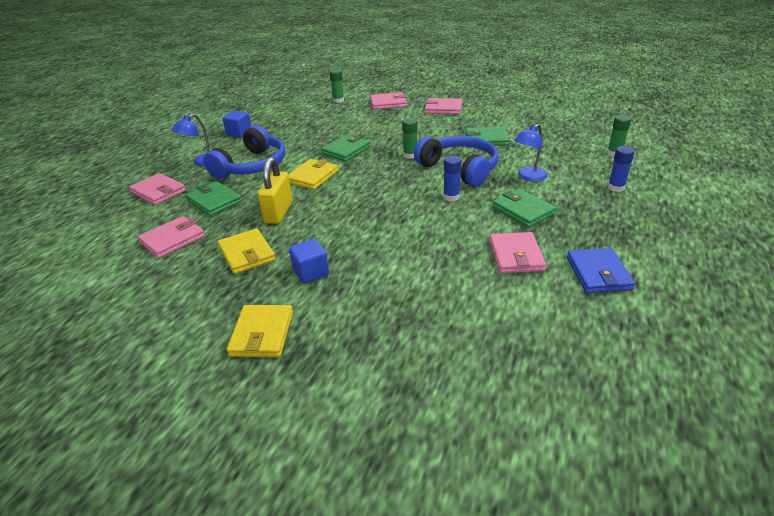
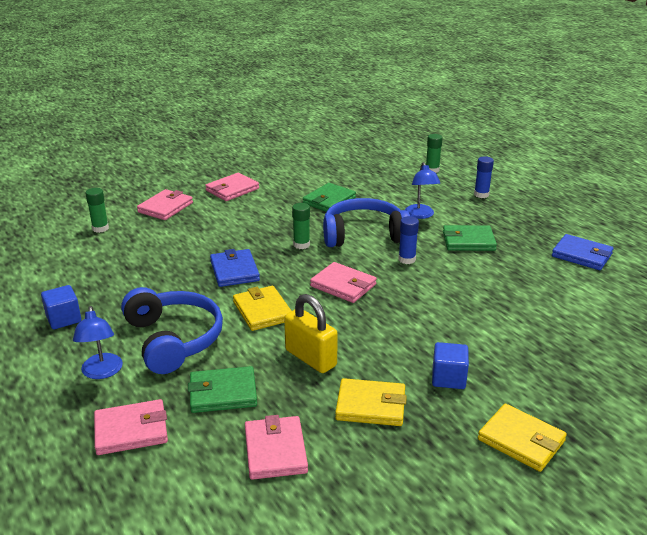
camera: 55 degrees left, 5 degrees down
(346, 150) = (234, 271): green wallet -> blue wallet
(516, 255) = (527, 273): pink wallet -> pink wallet (343, 285)

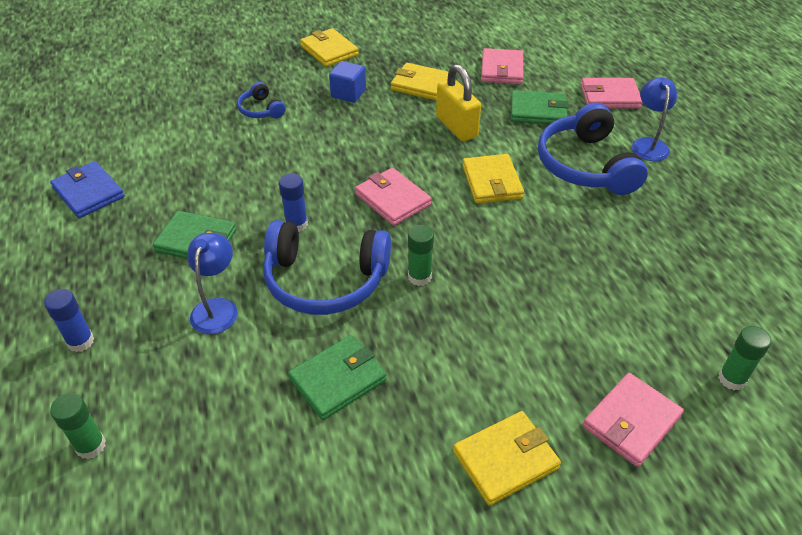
camera: 165 degrees left, 15 degrees up
(64, 319) = (712, 209): blue cube -> none
(232, 189) = (505, 460): pink wallet -> yellow wallet
(234, 271) = (517, 245): blue wallet -> none
(523, 343) = (261, 110): none -> blue headphones

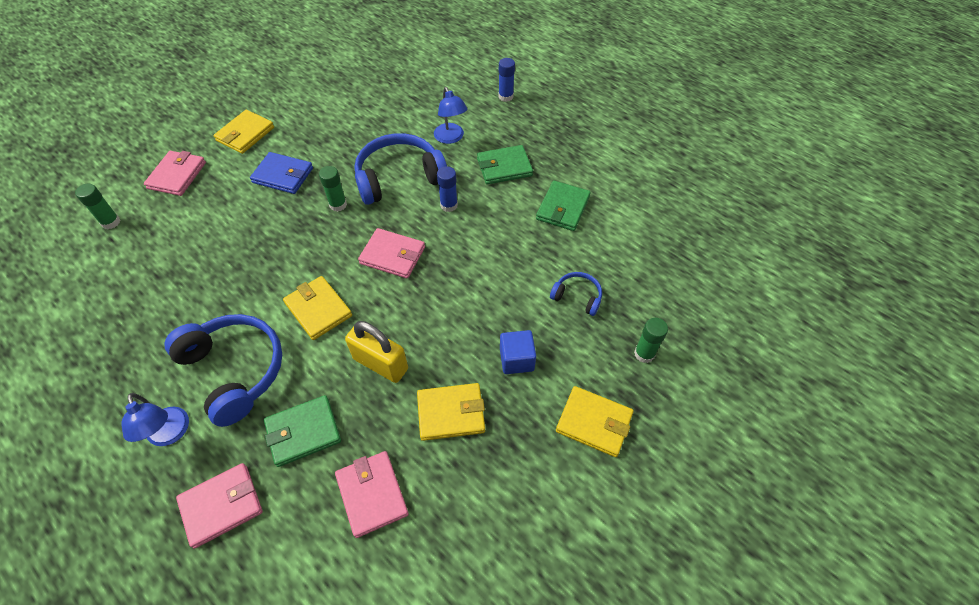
camera: 150 degrees right, 10 degrees up
(89, 192) = (613, 166): blue wallet -> blue wallet (283, 175)
(91, 446) = (450, 68): green glue stick -> green glue stick (644, 354)
(338, 379) = (353, 133): green wallet -> green wallet (562, 208)

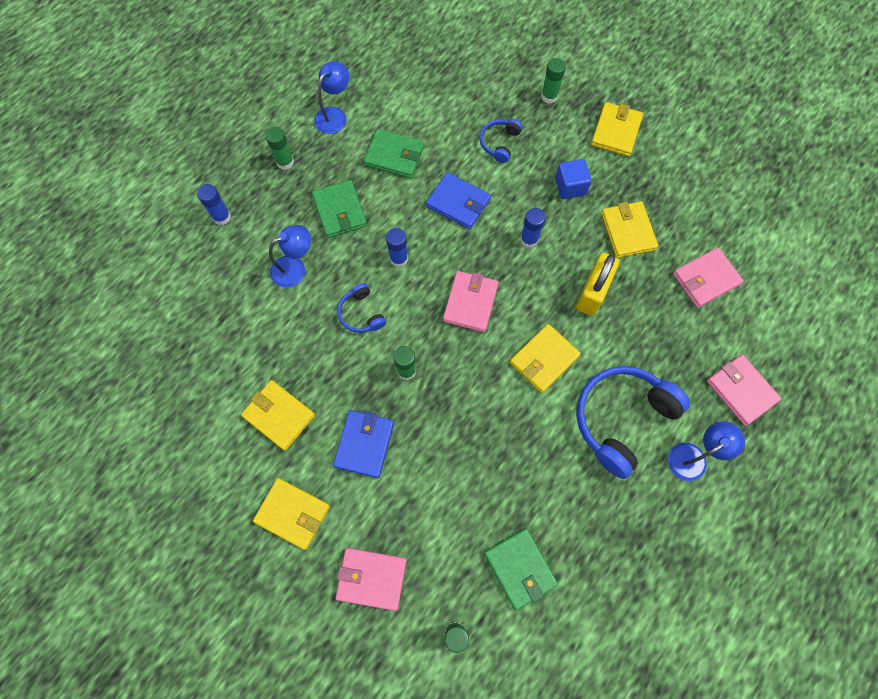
camera: 95 degrees left, 15 degrees up
(303, 432) = (667, 342): green wallet -> green wallet (520, 568)
(324, 128) = (279, 415): none -> yellow wallet
(399, 178) = (361, 313): blue headphones -> blue headphones, size x0.49
(454, 311) = (529, 239): none -> blue glue stick
(504, 254) = (458, 203): none -> blue wallet
(558, 133) = (285, 162): none -> green glue stick
(610, 166) = (334, 115): none -> blue lamp

